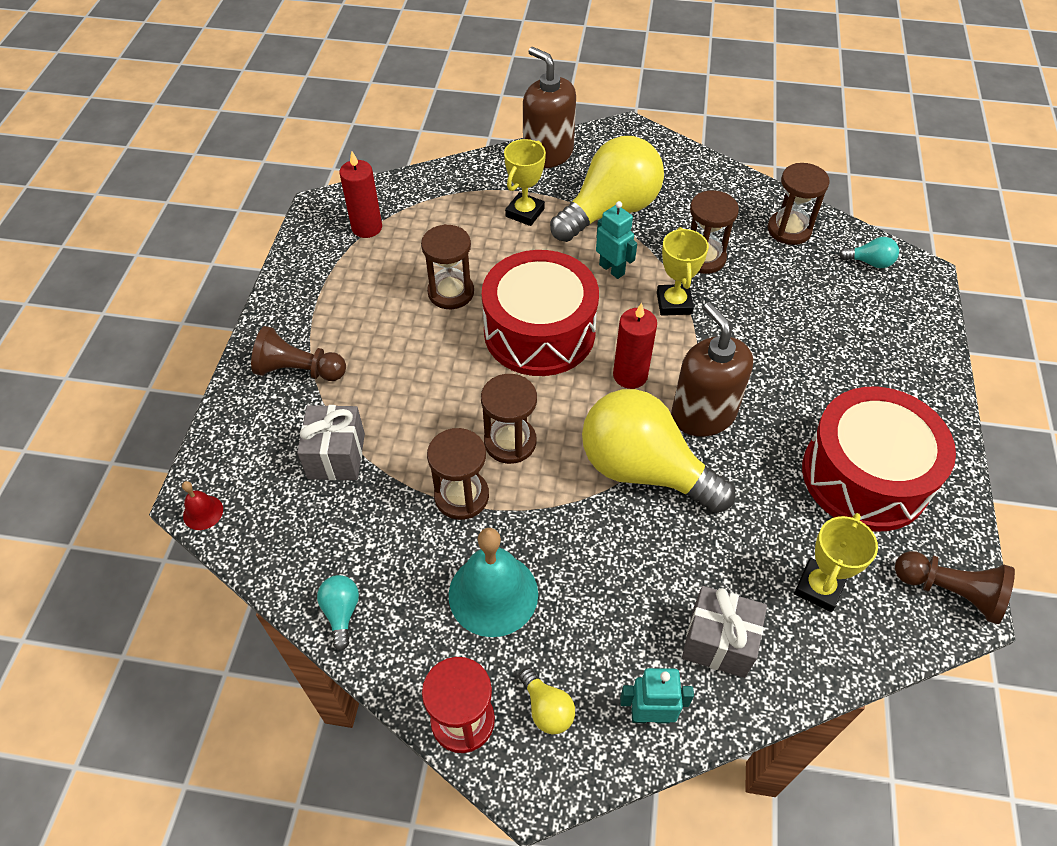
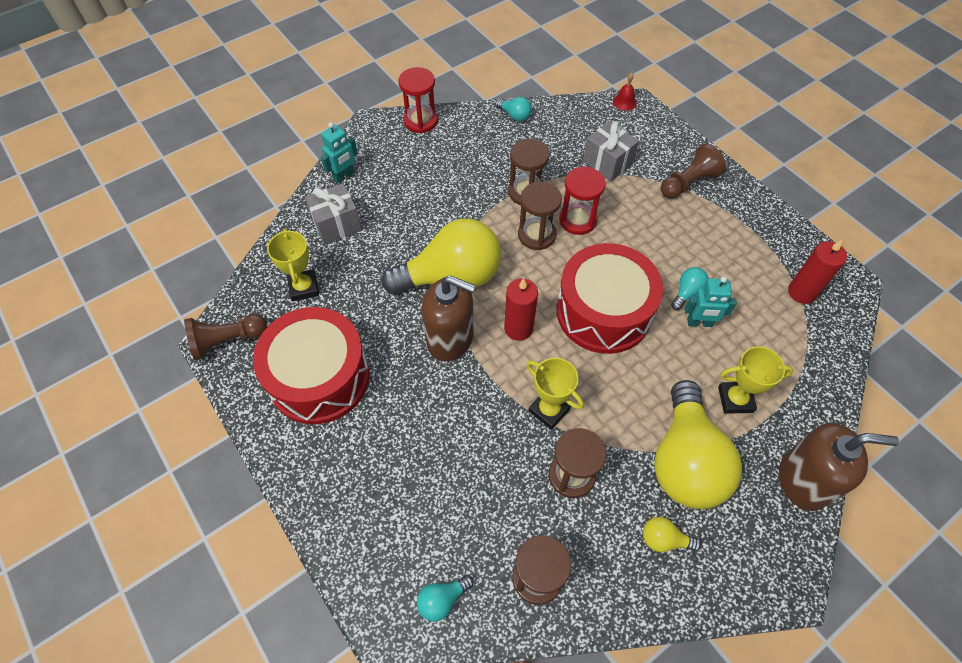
camera: 135 degrees right, 5 degrees up
(451, 292) = (687, 292): brown hourglass -> turquoise light bulb
(452, 423) = (577, 220): none -> red hourglass
(493, 594) = (461, 167): turquoise bell -> none
(525, 213) = (735, 399): yellow trophy -> yellow trophy turned 75 degrees counterclockwise
(547, 709) = (390, 148): yellow light bulb -> yellow light bulb (664, 539)
(612, 269) = (619, 402): turquoise robot -> turquoise robot (699, 323)

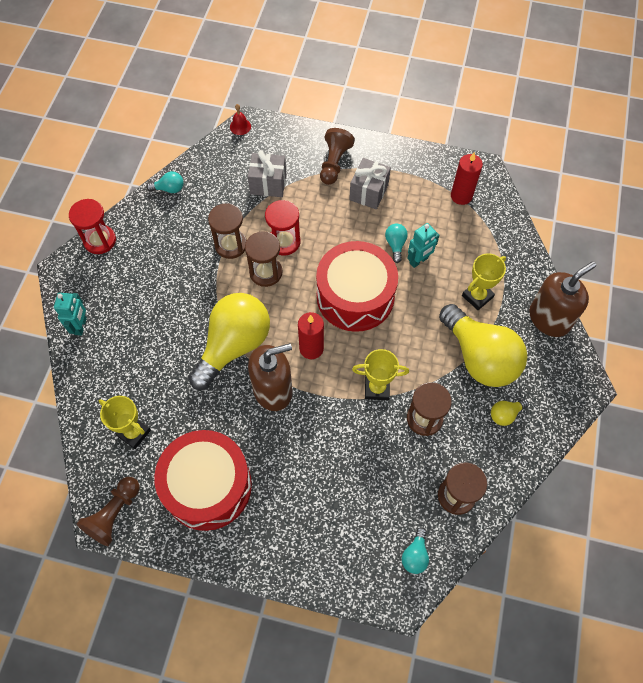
camera: 40 degrees left, 5 degrees up
(337, 225) = (112, 368): grey gift -> grey gift (368, 192)

